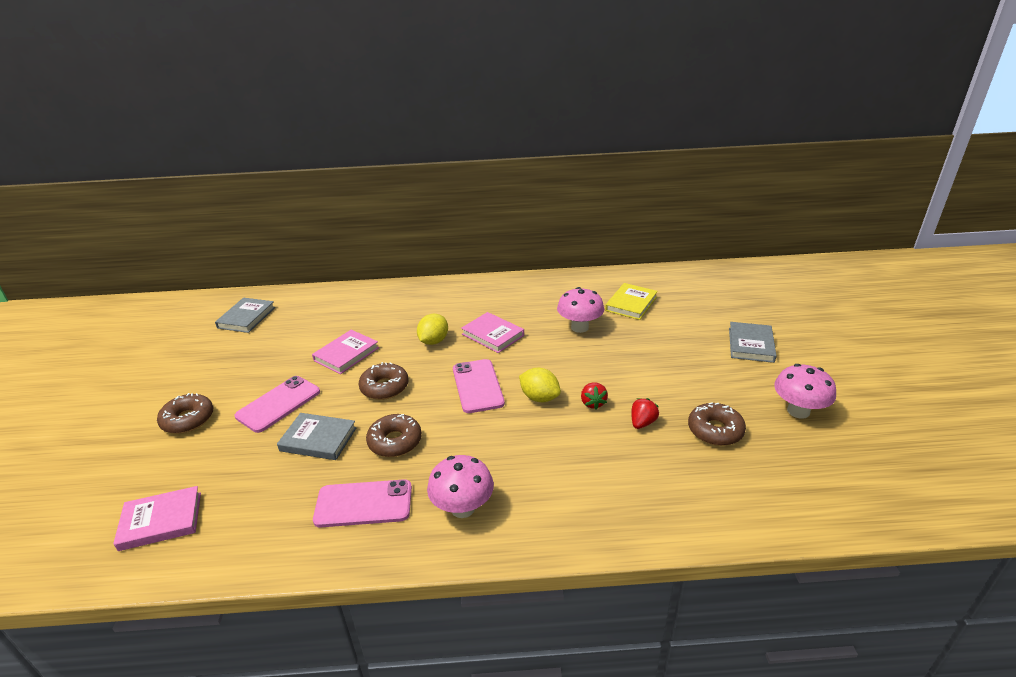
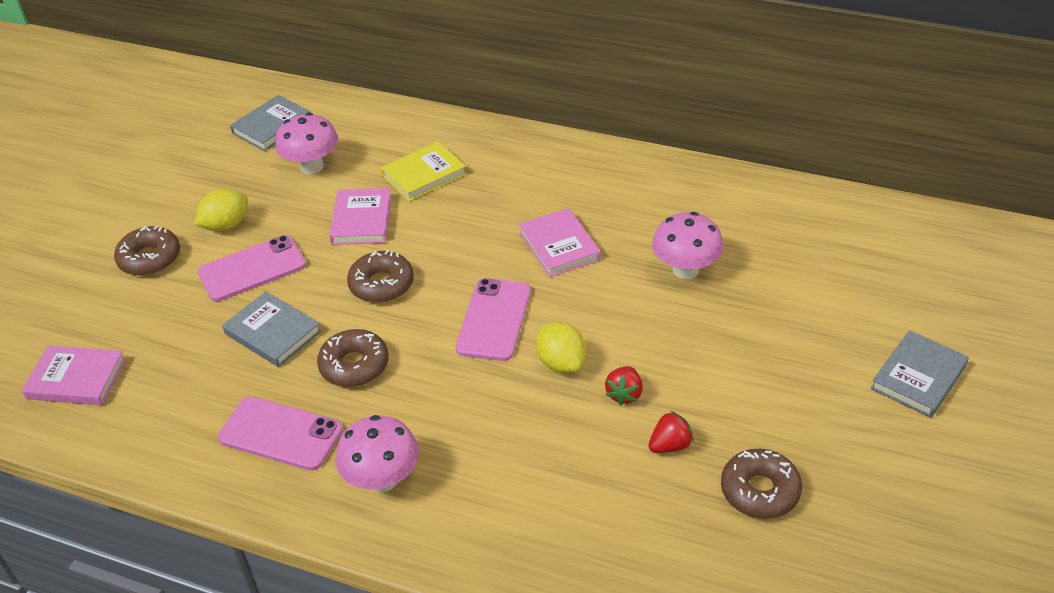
camera: 25 degrees right, 10 degrees up
(346, 354) = (361, 220): pink book -> pink book turned 60 degrees counterclockwise
(433, 341) = (478, 233): yellow lemon -> yellow lemon (226, 225)
(631, 304) = (788, 252): yellow book -> yellow book (424, 175)
(798, 411) = (902, 504): pink mushroom -> pink mushroom (312, 166)

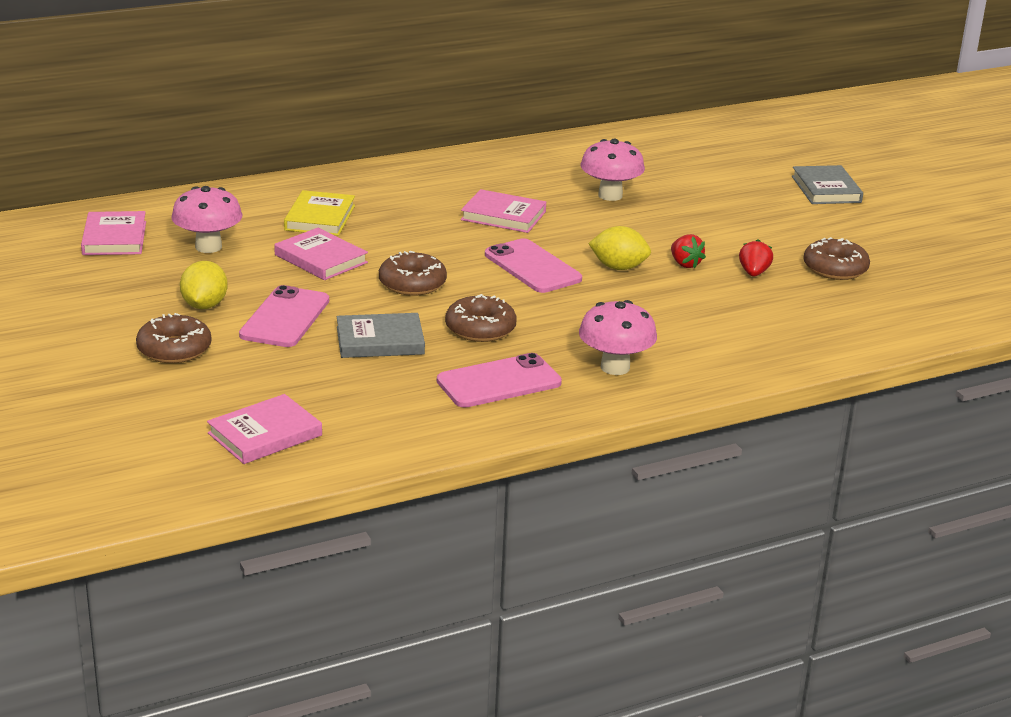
camera: 50 degrees left, 15 degrees down
(272, 126) = (114, 238): grey book -> pink book

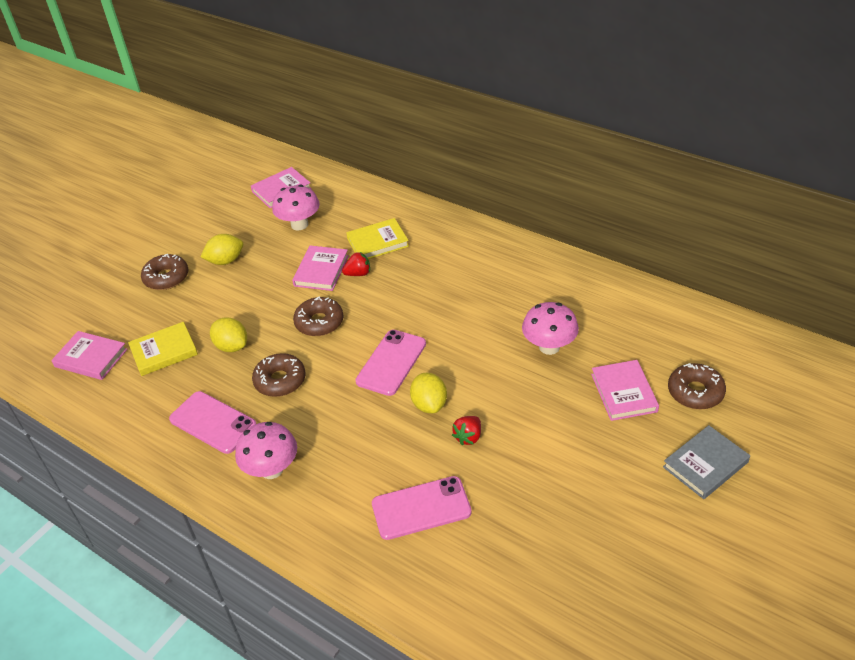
camera: 65 degrees right, 15 degrees up
(285, 318) = (233, 296): pink phone -> pink phone (421, 508)
(326, 383) = (164, 351): none -> yellow book
(380, 341) = (232, 346): grey book -> yellow lemon
(503, 216) = (459, 313): pink book -> pink book (623, 393)
(753, 273) = (489, 483): red strawberry -> red strawberry (358, 274)
(835, 269) = (546, 532): brown donut -> brown donut (695, 392)

